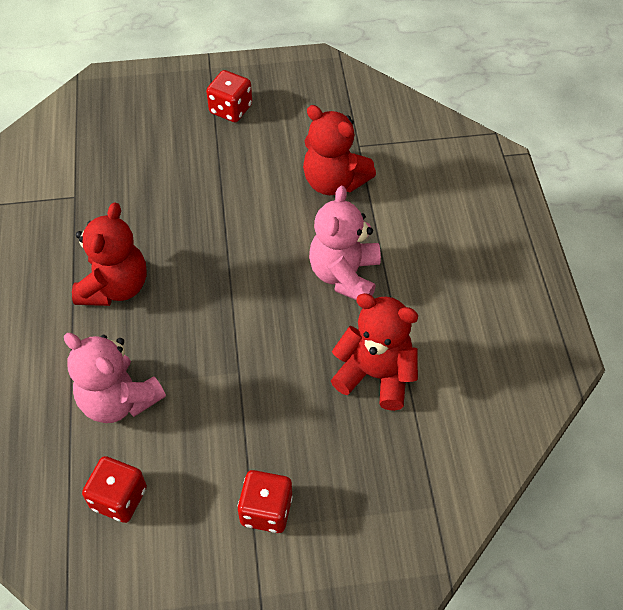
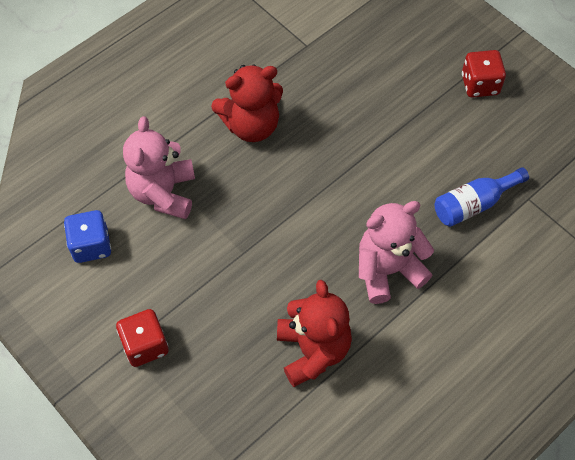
camera: 55 degrees right, 5 degrees up
(119, 498) = (91, 245): red dice -> blue dice
(334, 182) = (473, 204): red teddy bear -> blue bottle

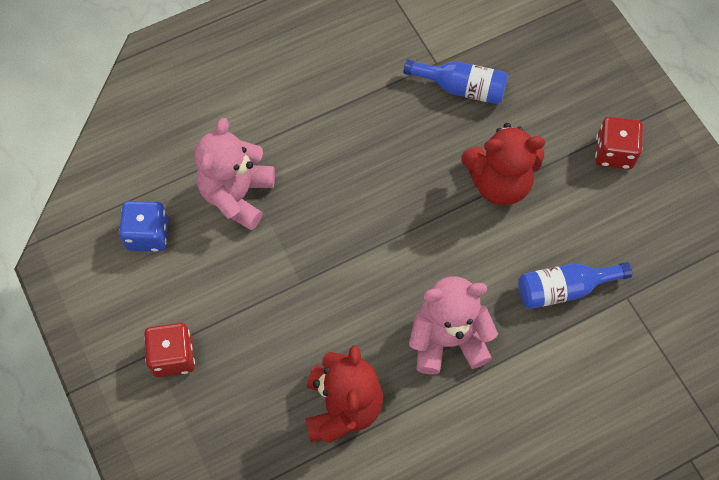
camera: 15 degrees right, 5 degrees up
(251, 125) = (350, 141): red teddy bear -> red teddy bear (499, 183)
(334, 61) = (461, 88): none -> blue bottle

